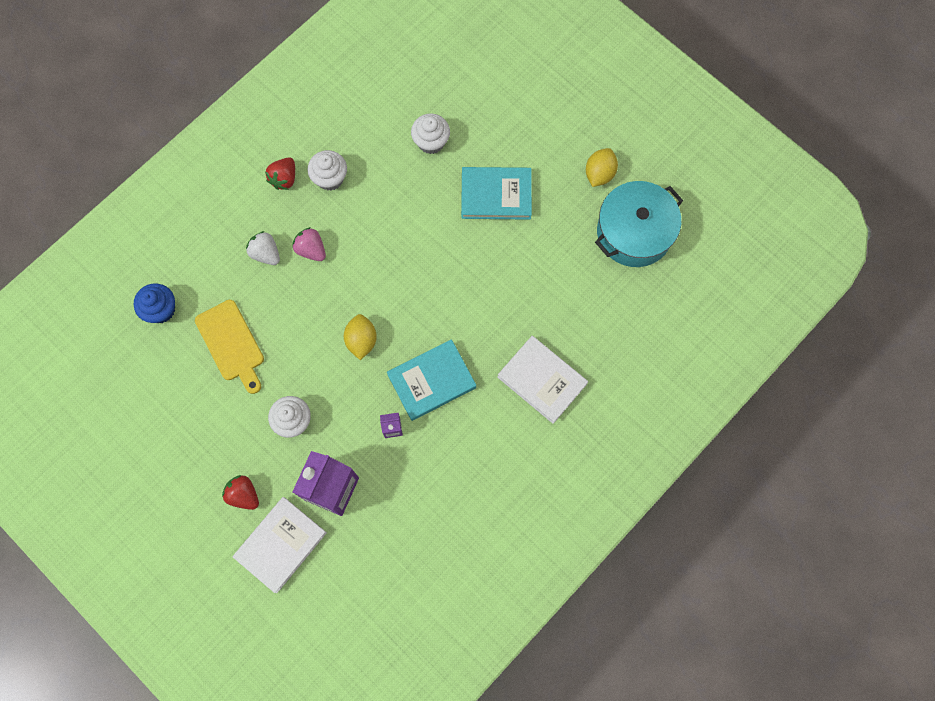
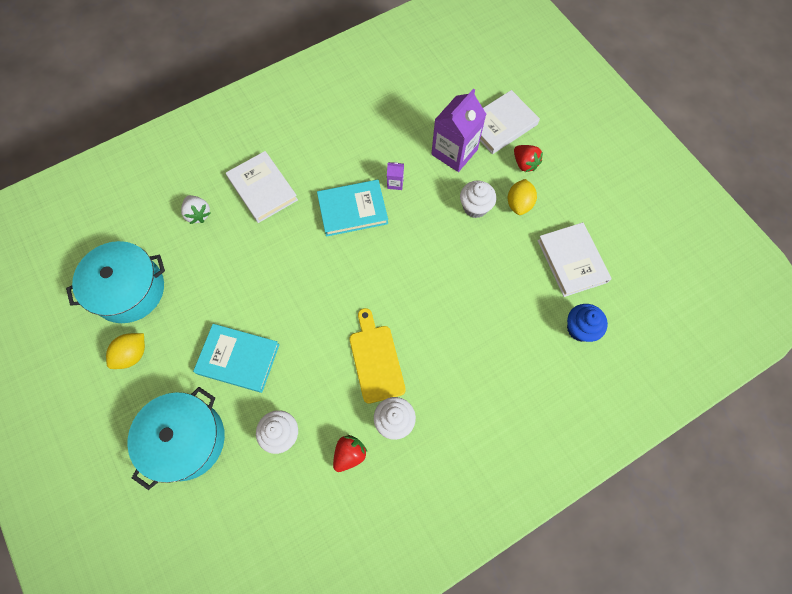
camera: 165 degrees left, 5 degrees down
(176, 383) = (572, 261): none -> white book
(231, 344) = (518, 282): yellow cutting board -> yellow cutting board (376, 359)
(266, 253) = (473, 358): white strawberry -> white strawberry (198, 214)
(284, 179) = (441, 433): red strawberry -> red strawberry (349, 454)
(311, 250) = (429, 350): pink strawberry -> none
(361, 340) = (403, 256): yellow lemon -> yellow lemon (519, 204)
(515, 116) = (186, 440): none -> turquoise pot

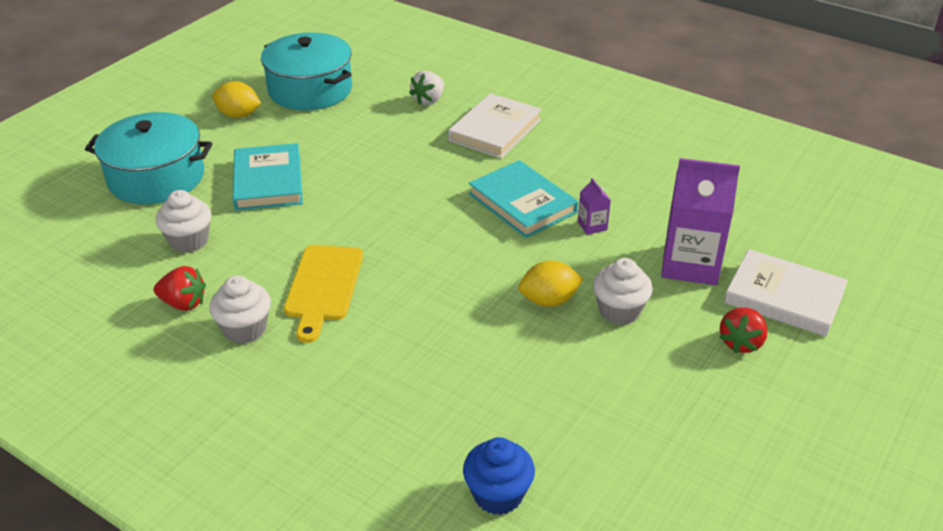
camera: 65 degrees right, 30 degrees down
(376, 359) = (323, 287): yellow cutting board -> yellow cutting board turned 135 degrees clockwise
(519, 204) = (664, 356): yellow lemon -> yellow lemon (549, 300)
(572, 261) = (614, 449): white book -> none

